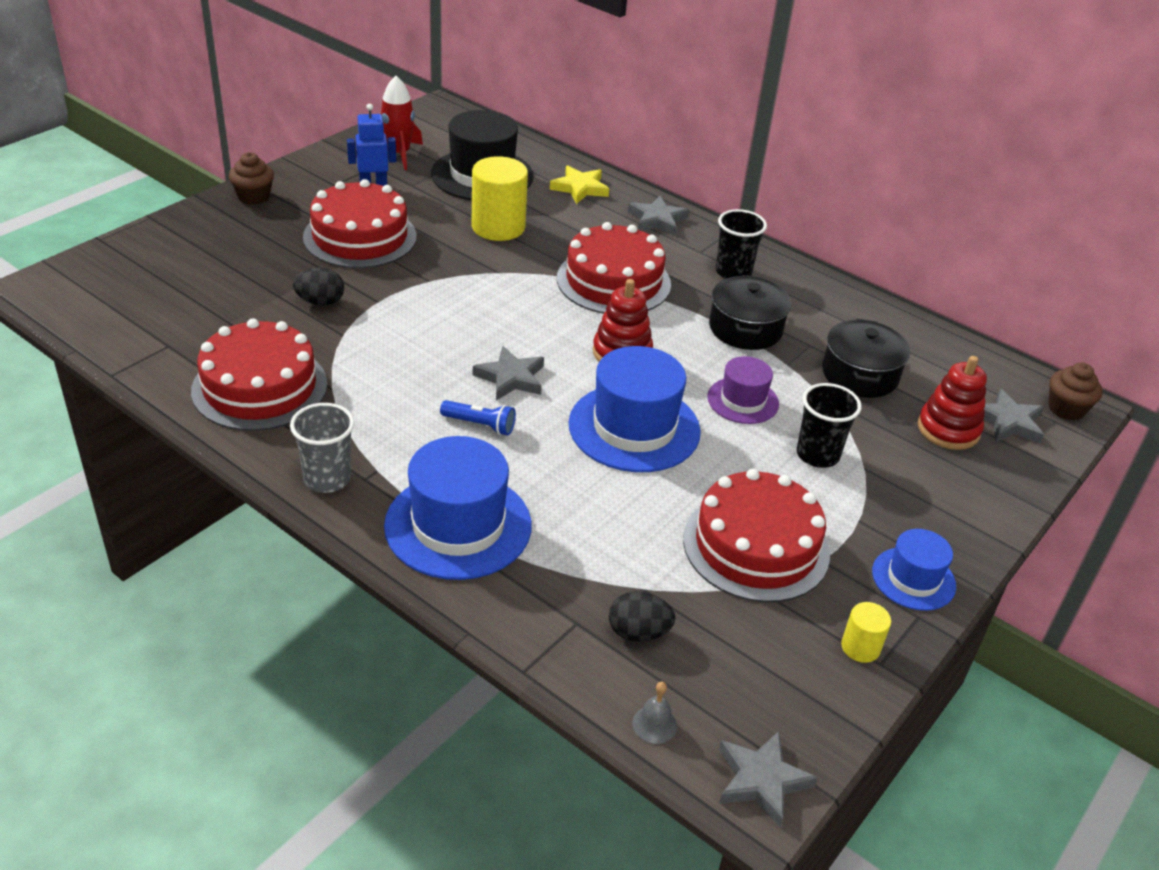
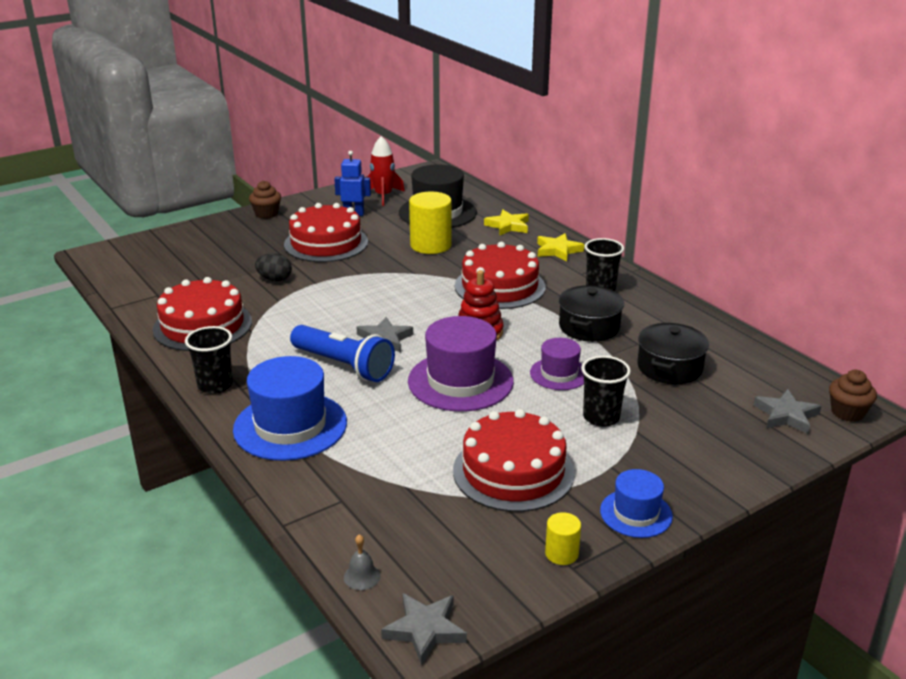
camera: 20 degrees right, 10 degrees down
(327, 479) = (215, 385): grey cup -> black cup
(480, 425) = (344, 366): blue flashlight -> blue flashlight, size x1.98
(634, 428) = (460, 381): blue hat -> purple hat
(638, 633) = (385, 514): black egg -> none
(657, 220) = (558, 250): grey star -> yellow star
(948, 429) = (727, 414): red stacking toy -> none

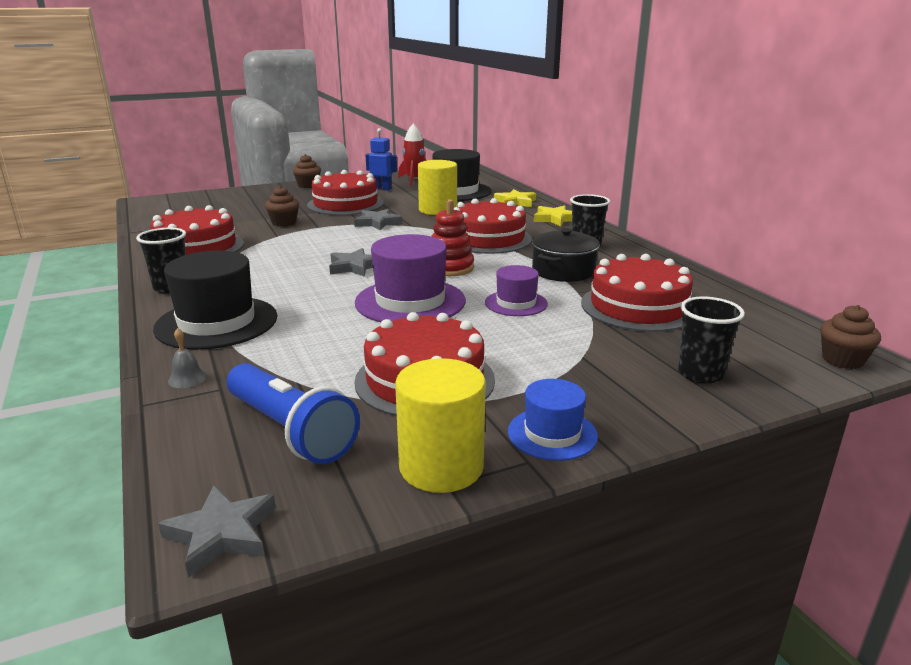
camera: 10 degrees right, 5 degrees down
(274, 279) = (284, 223): black egg -> brown cupcake
(290, 426) = (216, 322): blue hat -> black hat
(344, 366) = (303, 282): blue flashlight -> blue flashlight (290, 430)
(362, 576) = (188, 464): grey bell -> grey bell (187, 378)
(561, 553) = (441, 466): yellow cylinder -> yellow cylinder, size x1.98
(601, 417) = (546, 341): black cup -> black cup (700, 374)
(669, 367) = (638, 307): black pot -> red cake
(786, 415) = (765, 356): grey star -> grey star (377, 223)

